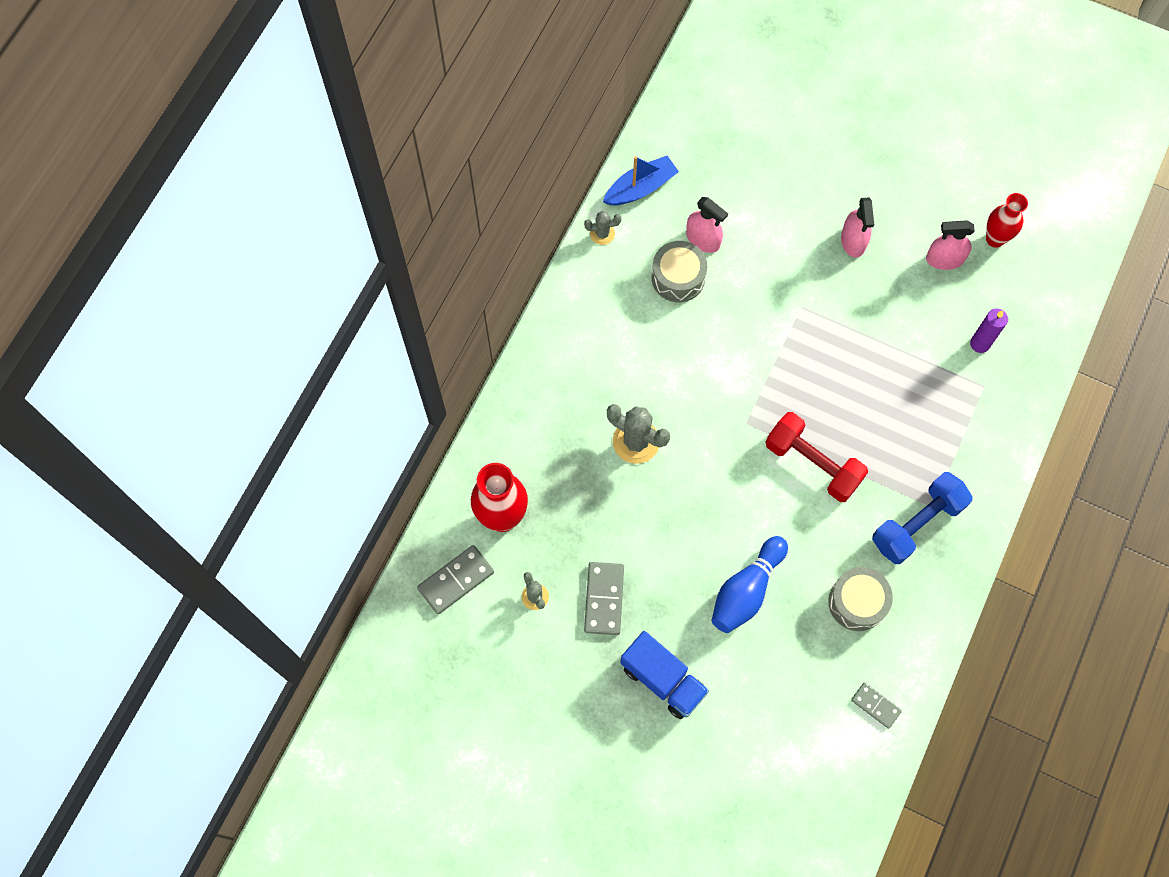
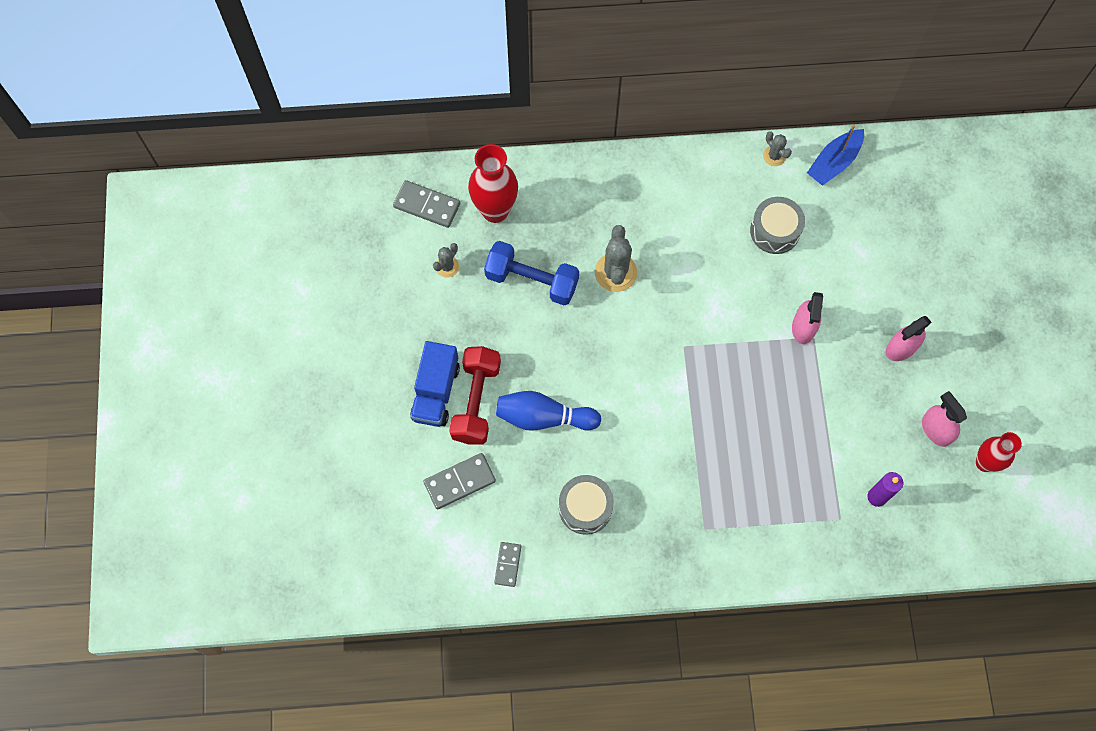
camera: 60 degrees right, 0 degrees up
(604, 599) = (474, 316): grey domino -> grey domino (459, 481)
(640, 188) = (834, 162): blue boat -> blue boat turned 105 degrees clockwise
(703, 239) = (821, 232): pink spray bottle -> pink spray bottle (803, 327)
(813, 463) = (682, 414): red dumbbell -> red dumbbell (476, 401)
(917, 523) = (681, 523): blue dumbbell -> blue dumbbell (532, 280)

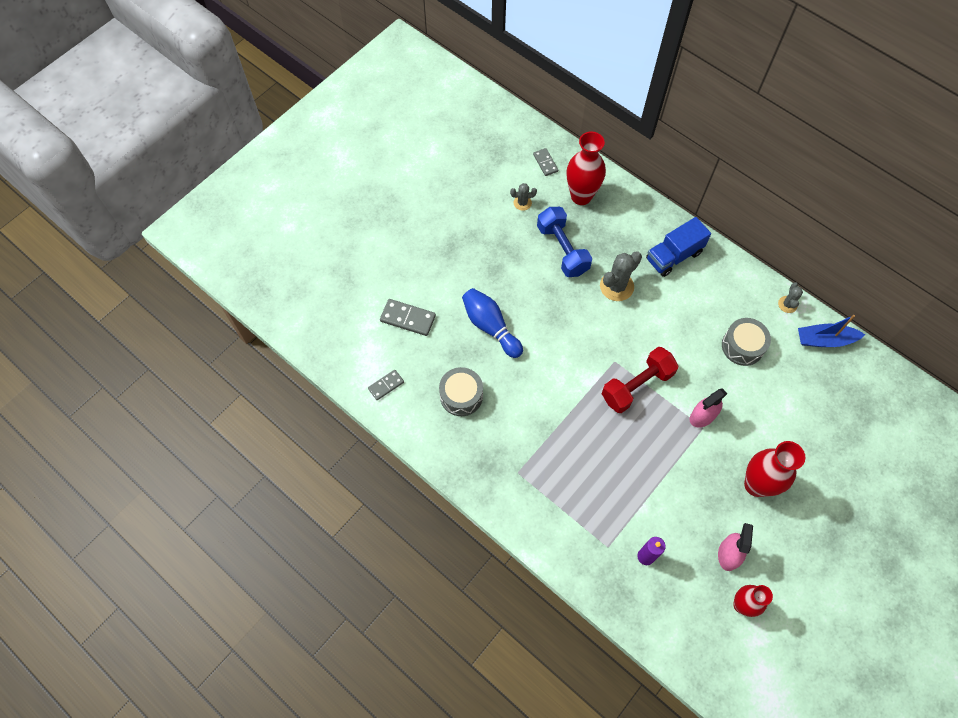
camera: 45 degrees right, 5 degrees down
(427, 205) = (545, 163): grey domino -> grey domino, size x0.63
(436, 392) = (446, 261): blue truck -> blue truck (673, 256)
(476, 401) = (462, 285): red dumbbell -> red dumbbell (637, 386)
(901, 348) = (756, 485): pink spray bottle -> red vase

